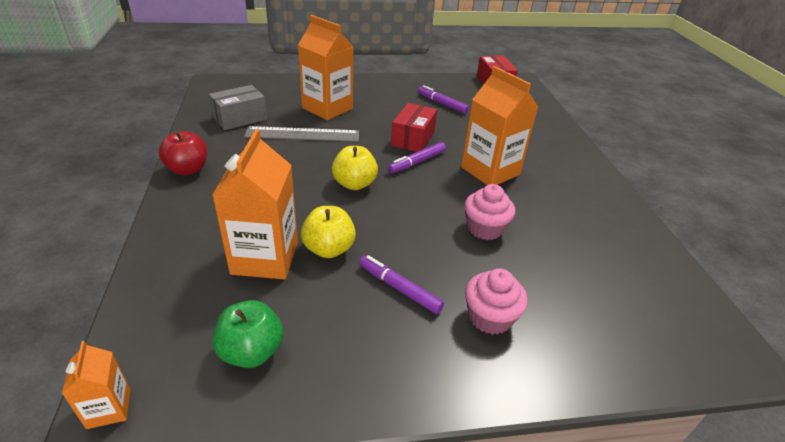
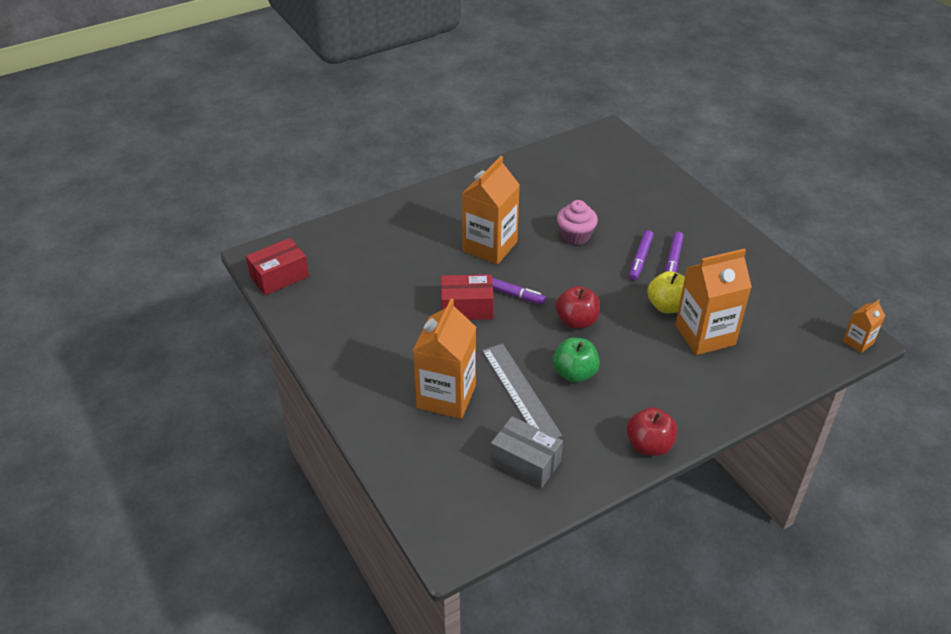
camera: 110 degrees left, 5 degrees up
(251, 351) = (776, 305): green apple -> green apple (574, 373)
(354, 184) = (576, 321): yellow apple -> red apple
(442, 104) = (369, 306): purple marker -> purple marker (640, 259)
(490, 317) = (661, 219): pink cupcake -> none

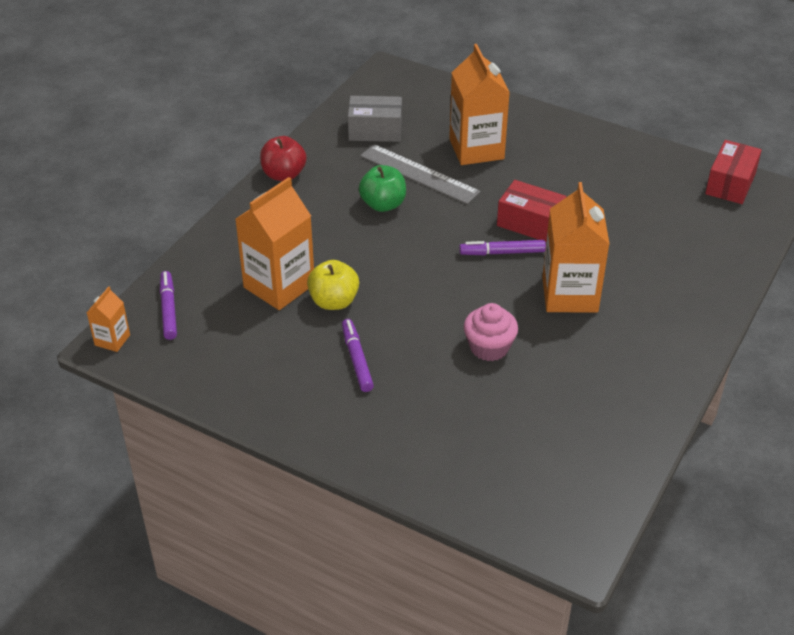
camera: 150 degrees right, 0 degrees up
(467, 307) = (530, 223): red box -> red box turned 60 degrees clockwise
(576, 321) = (415, 250): red apple -> none
(640, 259) = (395, 347): purple marker -> purple marker (168, 309)

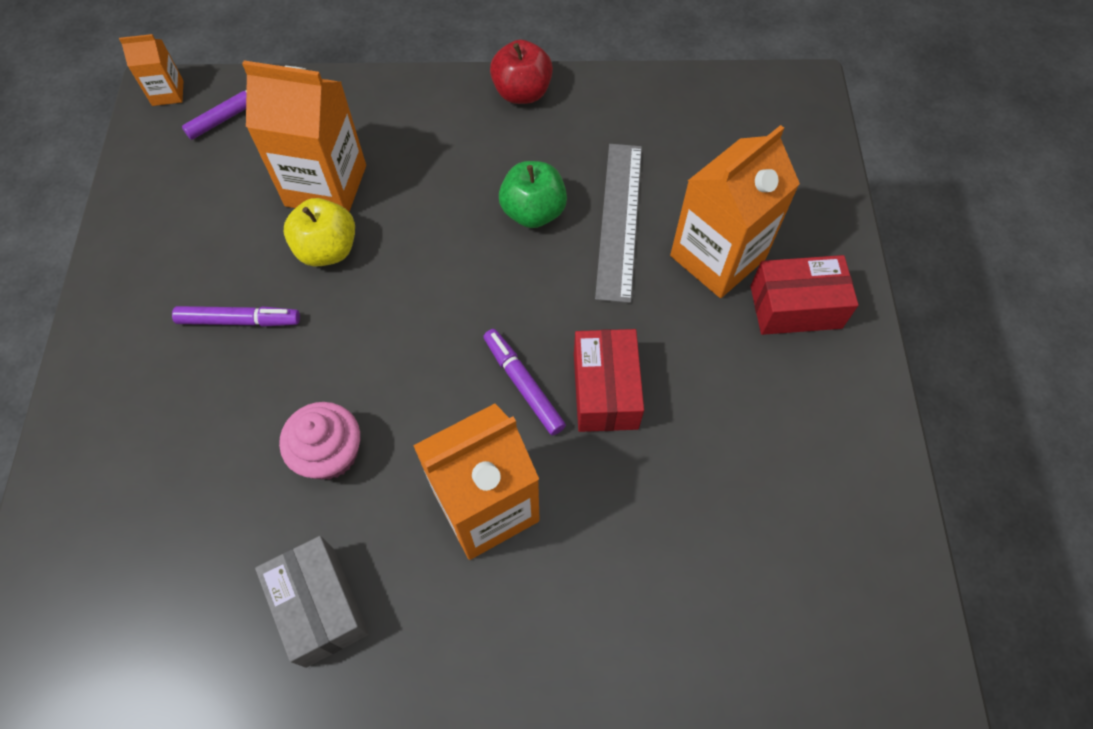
camera: 60 degrees right, 20 degrees up
(356, 359) = (239, 320): purple marker -> purple marker turned 45 degrees clockwise
(375, 130) = (671, 135): grey box -> grey box (320, 606)
(730, 184) = (895, 634): red box -> red box (795, 307)

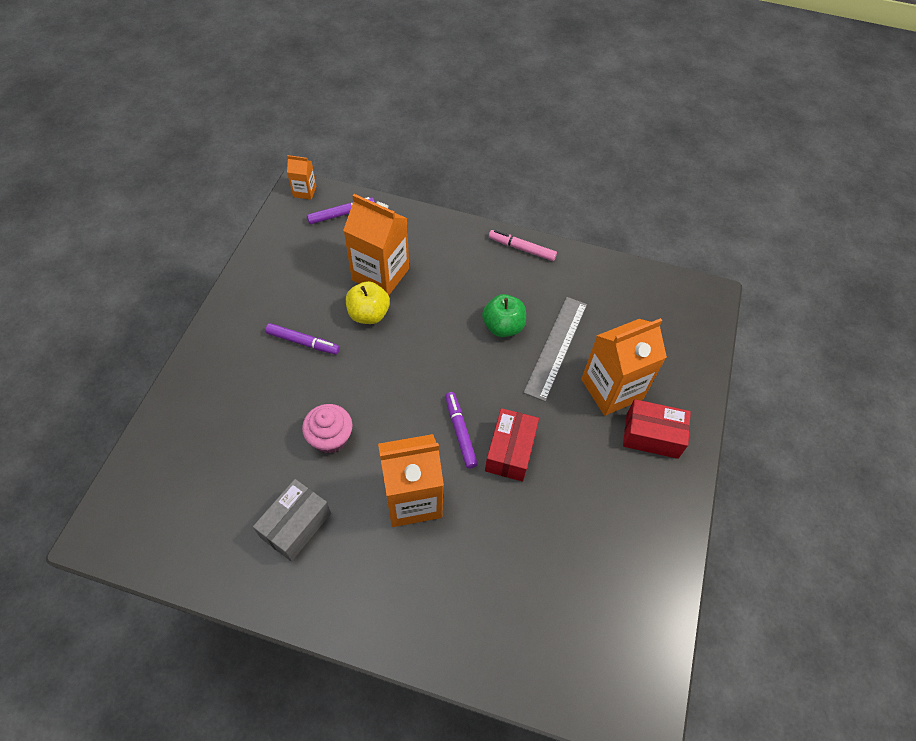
camera: 15 degrees right, 5 degrees down
(320, 606) = (296, 525): grey box -> grey box turned 45 degrees clockwise
(522, 93) = (521, 249): red apple -> pink marker

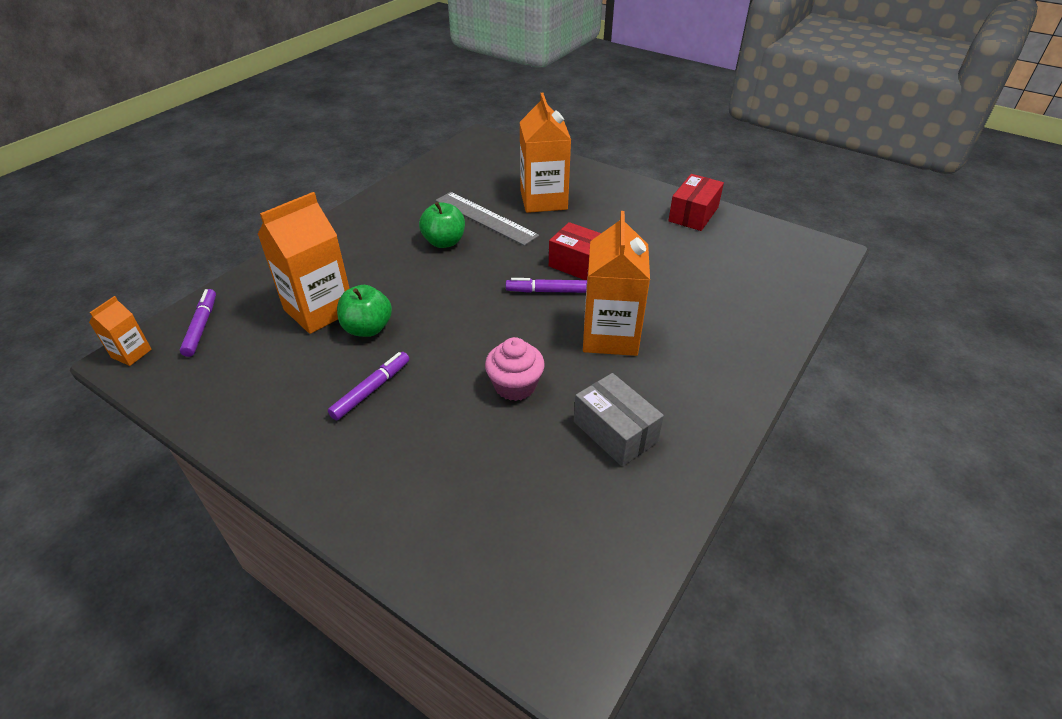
camera: 70 degrees left, 15 degrees down
(369, 314) = (368, 328): yellow apple -> green apple
(521, 249) = (361, 212): pink marker -> none
(652, 436) = (595, 192): red box -> red box (693, 214)

